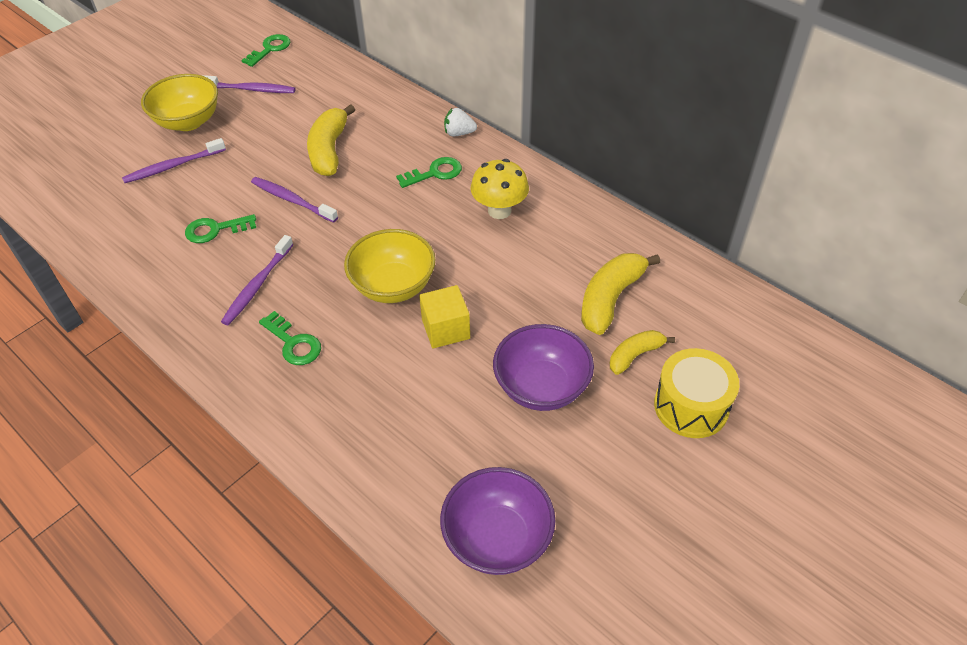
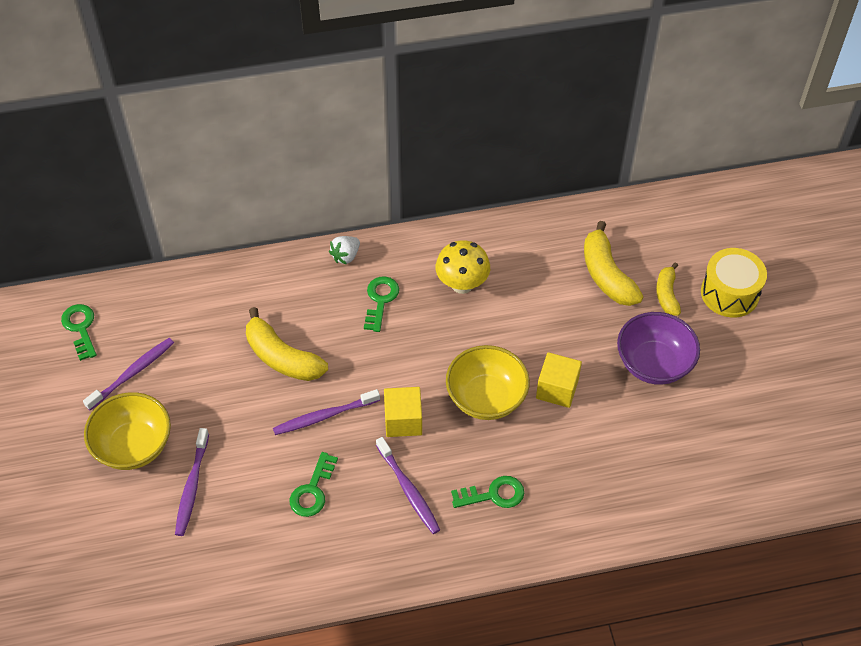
camera: 55 degrees left, 5 degrees up
(325, 247) = (403, 421): none -> yellow cube
(497, 538) = (755, 461): purple bowl -> none

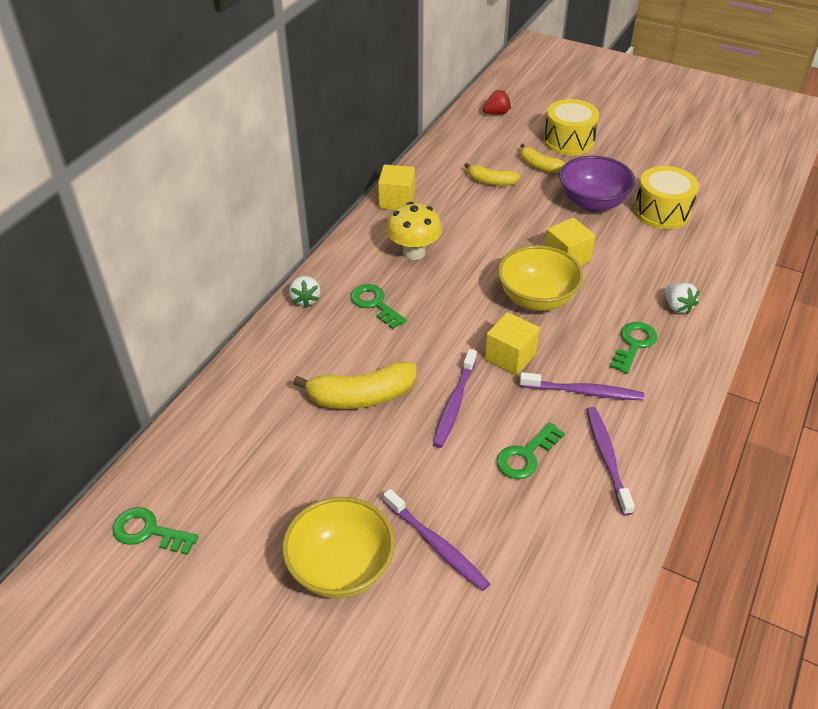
camera: 50 degrees left, 10 degrees down
(132, 373) = (254, 518): purple toothbrush -> purple toothbrush (607, 458)
(312, 490) = (526, 455): green key -> green key turned 75 degrees clockwise
(514, 230) = (397, 200): none -> yellow cube
(570, 501) = (677, 307): none -> white strawberry
(607, 275) = (491, 181): yellow banana -> yellow banana, size x0.60
(694, 422) = (662, 212): none -> yellow drum
(714, 215) = (496, 113): none -> red strawberry

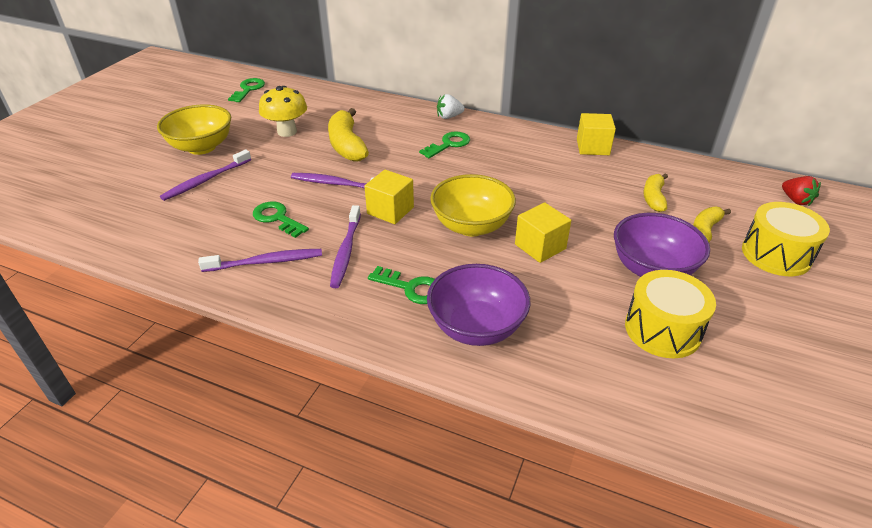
camera: 85 degrees right, 5 degrees down
(414, 252) = (520, 159): yellow mushroom -> yellow mushroom (287, 132)
(677, 307) = (476, 327): white strawberry -> purple bowl

